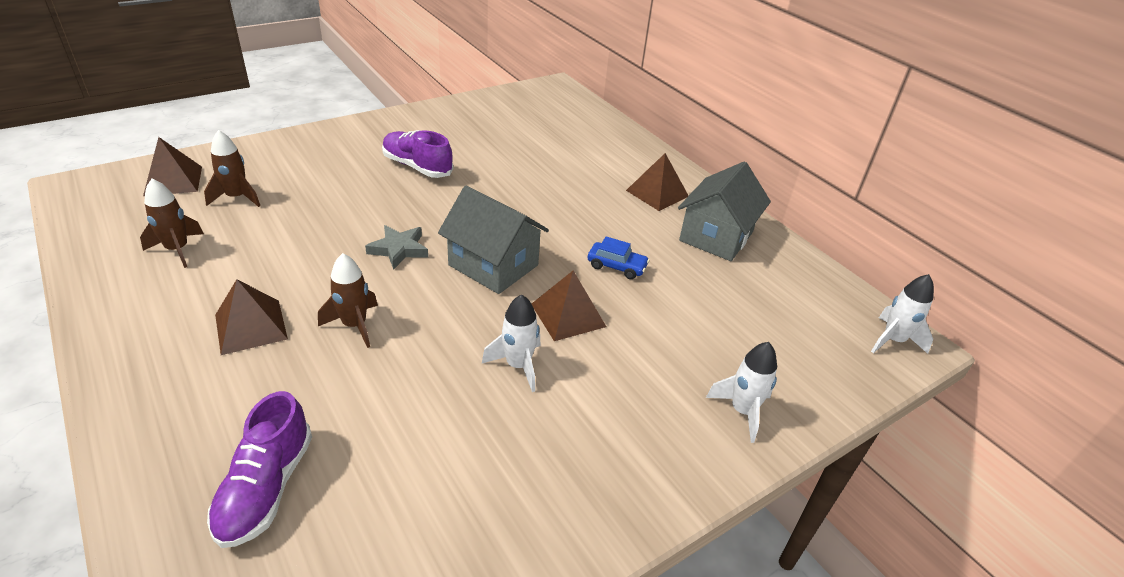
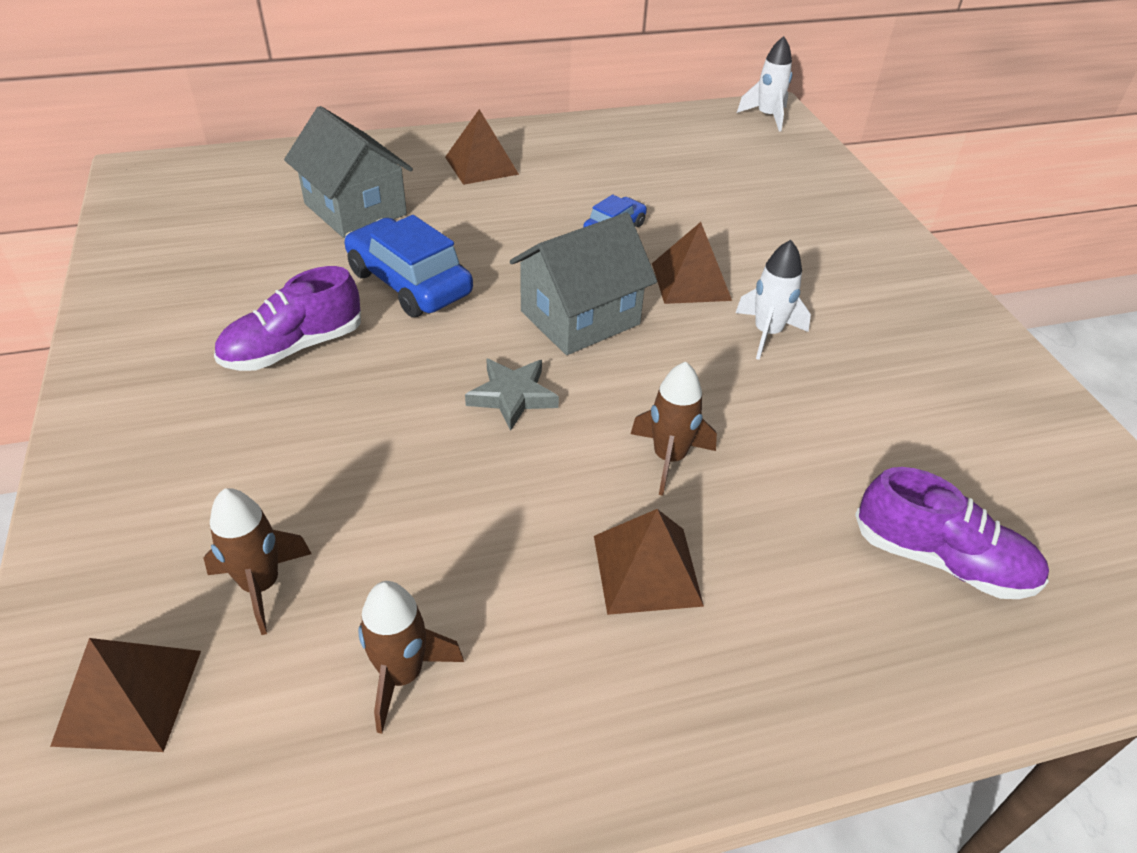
camera: 70 degrees left, 5 degrees up
(497, 191) = (409, 283): none -> blue car
(716, 236) = (583, 153): grey house -> grey house (355, 209)
(742, 411) = (845, 216): white rocket -> none

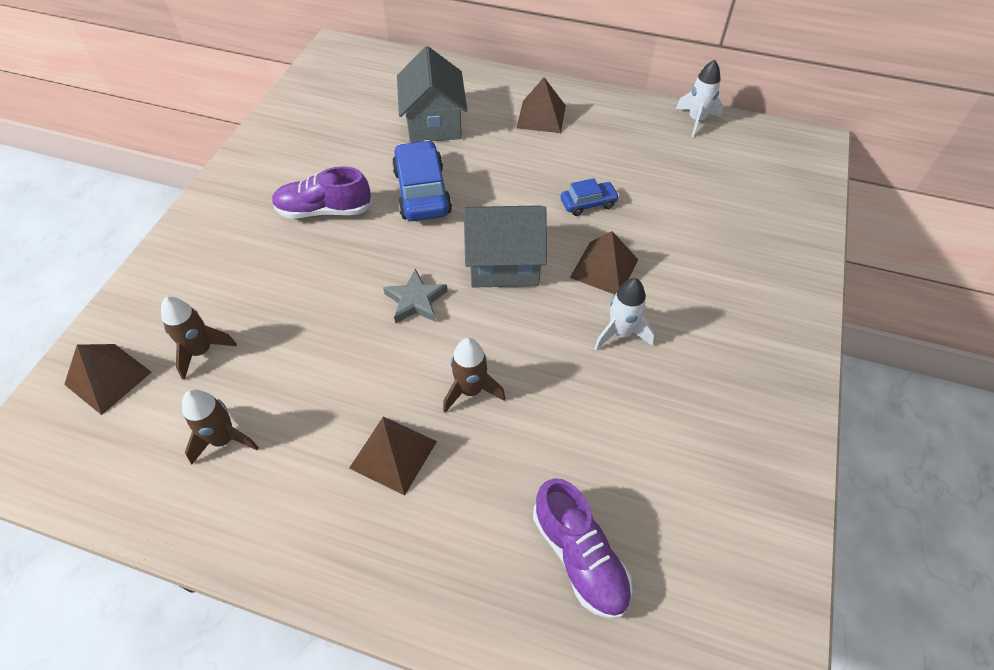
camera: 35 degrees right, 10 degrees up
(767, 117) = (802, 148): white rocket -> white rocket (696, 120)

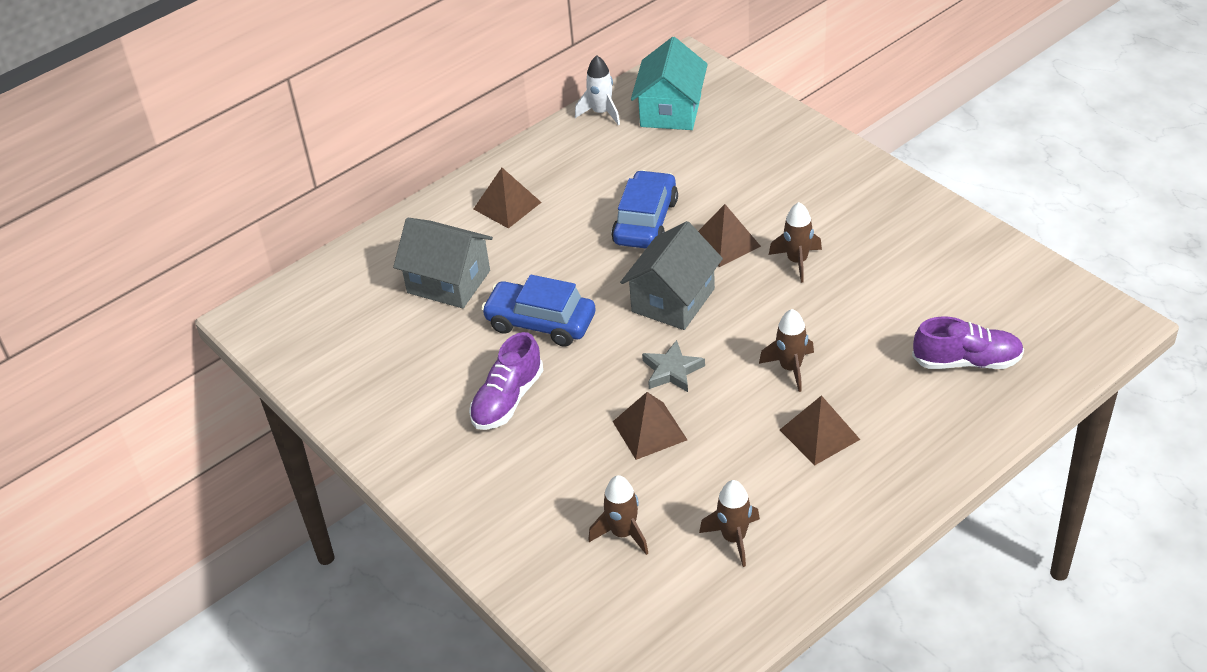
camera: 55 degrees left, 10 degrees down
(108, 378) = (606, 610): brown pyramid -> brown pyramid (649, 430)
(588, 203) = (645, 221): blue car -> blue car, size x1.83
(620, 333) = (797, 261): white rocket -> brown rocket
(740, 160) = (670, 111): none -> turquoise house

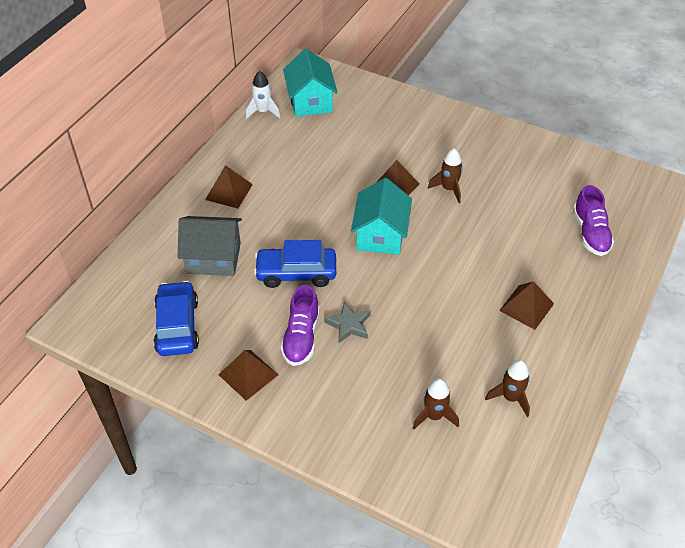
camera: 25 degrees left, 5 degrees up
(645, 221) = (333, 183): blue car -> blue car (177, 326)
(649, 430) = (413, 334): brown pyramid -> brown pyramid (248, 374)
(672, 370) = (406, 286): grey star -> grey star (349, 325)
(673, 300) = (380, 235): grey house -> turquoise house
(790, 368) = (483, 265): brown rocket -> none
(967, 361) = (590, 233): purple shoe -> purple shoe turned 105 degrees clockwise

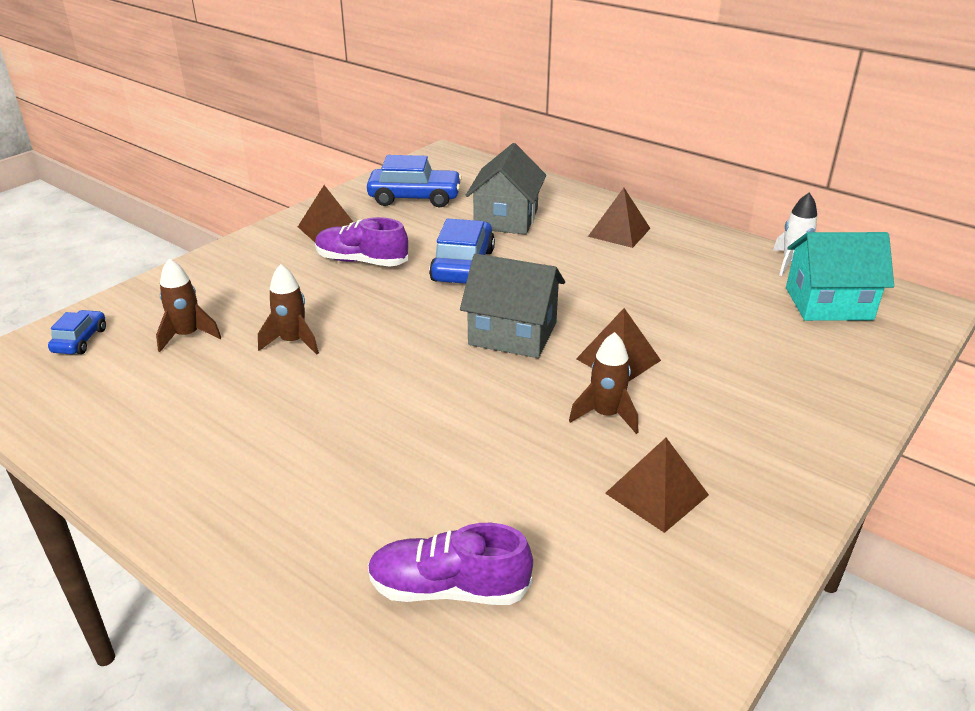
camera: 100 degrees right, 15 degrees down
(349, 325) = (362, 293): grey star -> none
(380, 235) = (512, 334): turquoise house -> grey house
(461, 488) = (80, 340): none -> blue car
(510, 398) = (164, 402): brown rocket -> brown rocket (292, 342)
(526, 307) = (309, 453): brown pyramid -> brown pyramid (656, 494)

